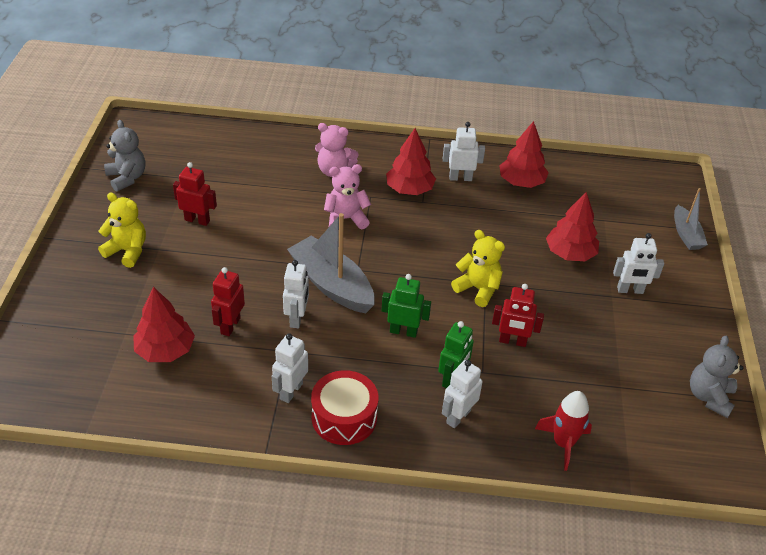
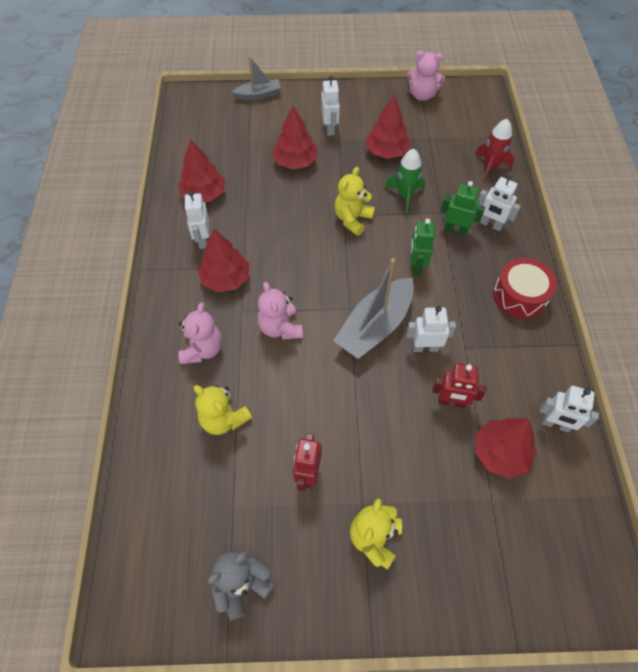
camera: 95 degrees left, 15 degrees up
(263, 178) = (224, 419): none -> yellow teddy bear
(291, 391) = (508, 337): white robot -> white robot (555, 424)
(512, 341) = (405, 195): red robot -> green rocket
(590, 337) = (386, 152): none -> red tree
(709, 397) = (422, 95): grey teddy bear -> pink teddy bear

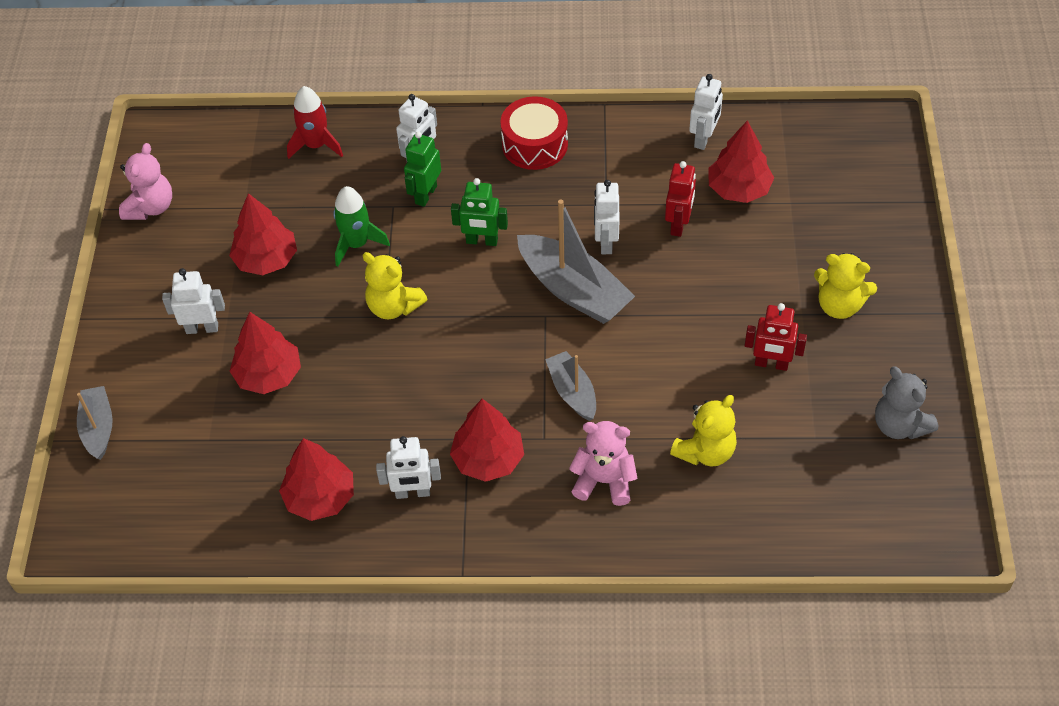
camera: 85 degrees left, 5 degrees down
(280, 328) = (572, 392): pink teddy bear -> grey boat

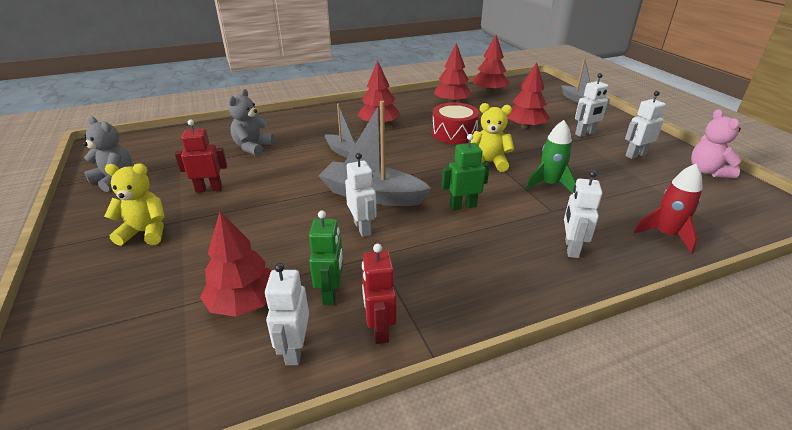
camera: 155 degrees right, 20 degrees down
(266, 259) = (595, 165): red tree -> red tree (489, 91)
(413, 493) = (409, 110): white robot -> white robot (635, 155)
(425, 194) = (536, 223): green robot -> green robot (331, 293)
(535, 144) = (479, 289): red drum -> red drum (454, 133)
(604, 481) = (310, 129): pink teddy bear -> none
(678, 224) = (301, 256): red robot -> red robot (379, 329)
(705, 451) = (253, 147): yellow teddy bear -> grey teddy bear

